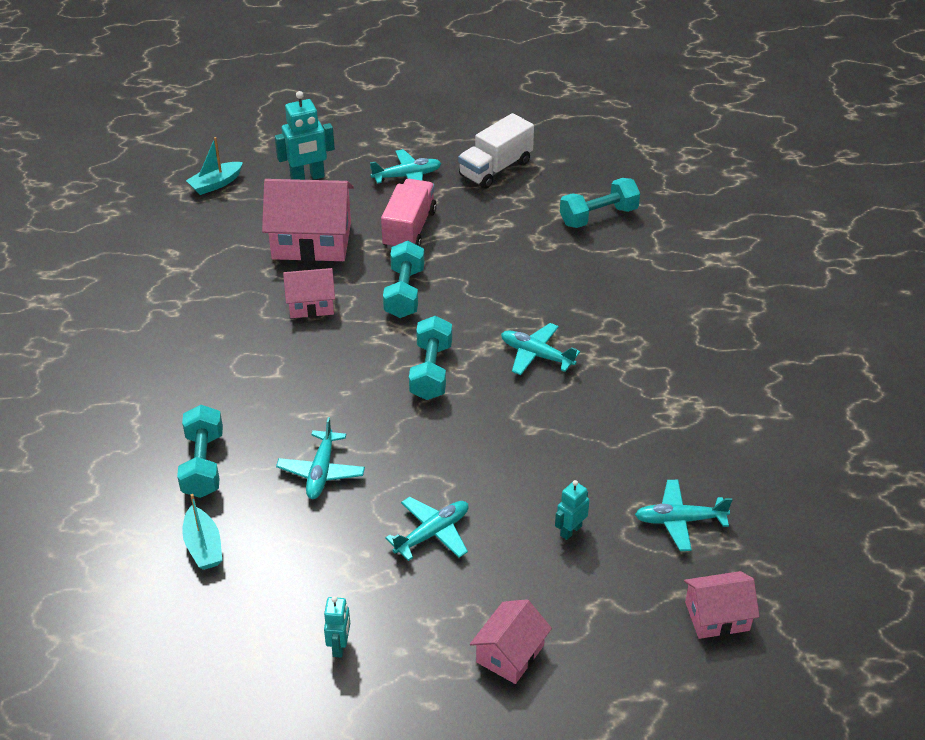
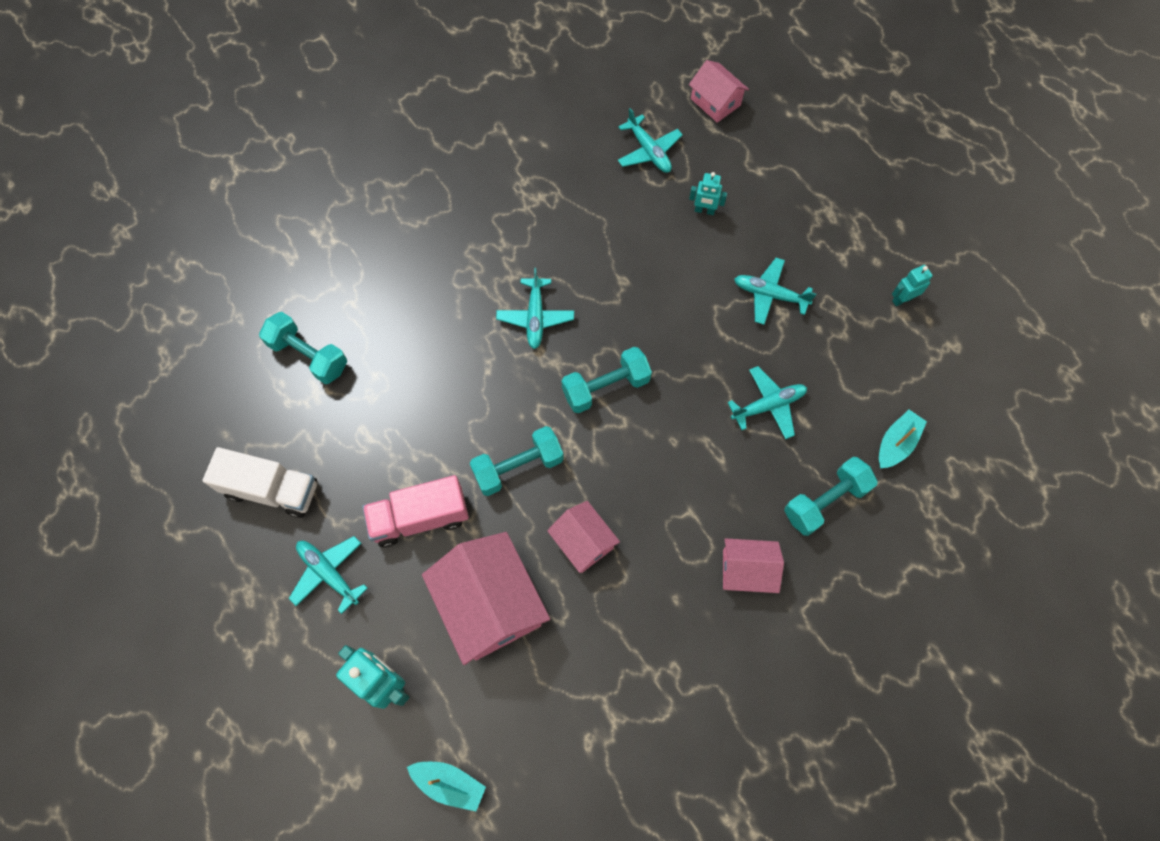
camera: 120 degrees left, 25 degrees up
(510, 653) = (830, 199): pink house -> pink house (746, 570)

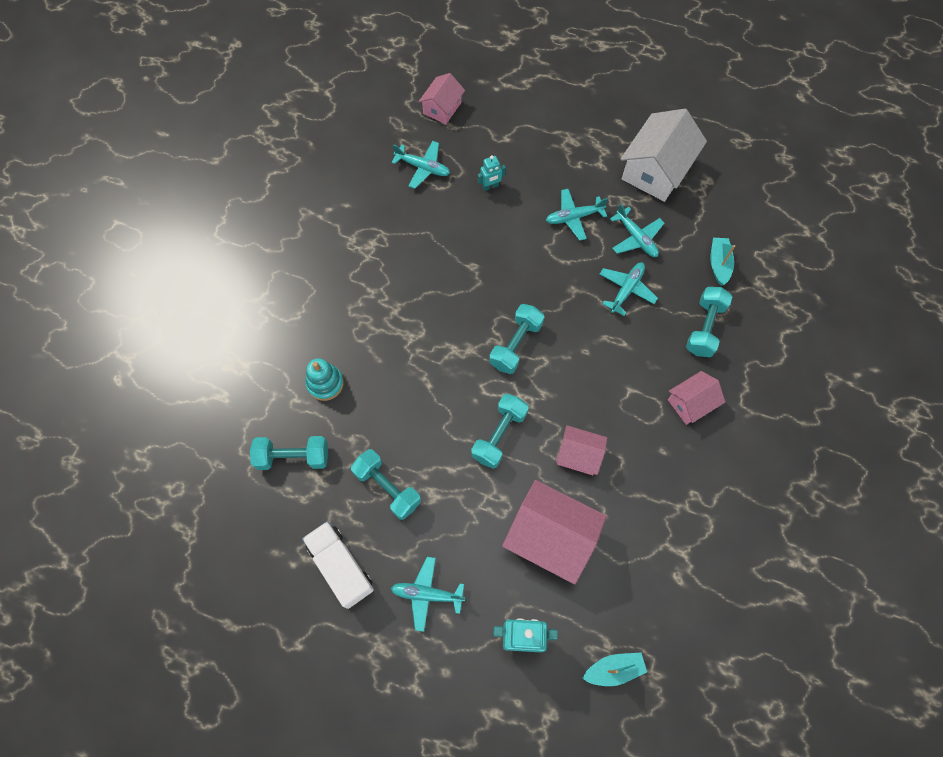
camera: 35 degrees left, 0 degrees up
(271, 489) = (341, 567): white truck -> white truck turned 105 degrees counterclockwise
(371, 444) = (387, 488): none -> turquoise dumbbell
(391, 305) = (325, 383): none -> turquoise stacking toy
(420, 517) = (460, 513): pink truck -> none
(535, 317) = (433, 328): turquoise plane -> turquoise plane (636, 238)
(715, 102) = (442, 108): pink house -> pink house turned 75 degrees counterclockwise
(902, 299) = (656, 170): turquoise robot -> white house

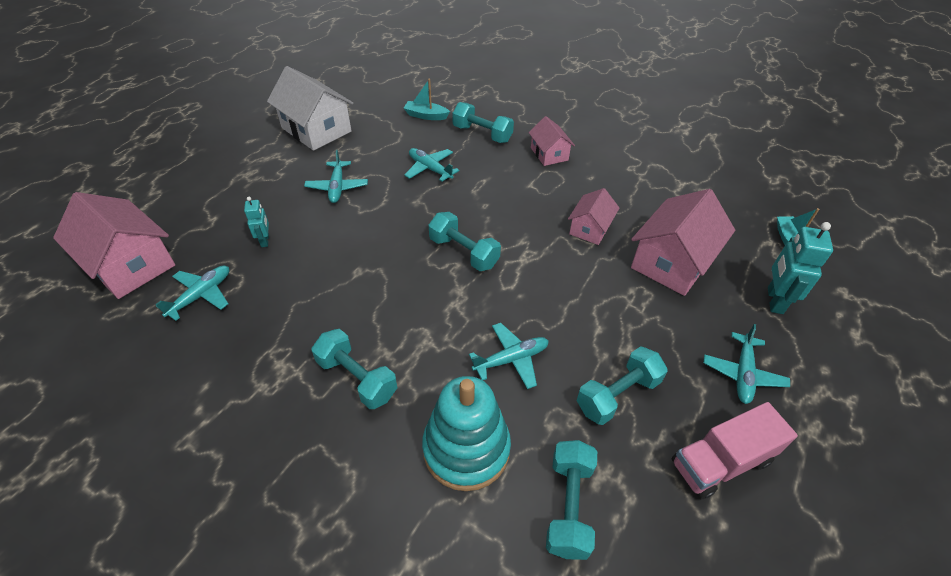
camera: 80 degrees left, 20 degrees down
(325, 383) = (466, 449): turquoise stacking toy -> turquoise stacking toy, size x1.68
(341, 567) = (720, 462): white truck -> pink truck
(442, 108) = (130, 264): pink house -> pink house, size x1.77
(499, 435) = (563, 282): turquoise dumbbell -> turquoise dumbbell (357, 378)
(636, 238) = (380, 153): turquoise plane -> turquoise plane (511, 359)

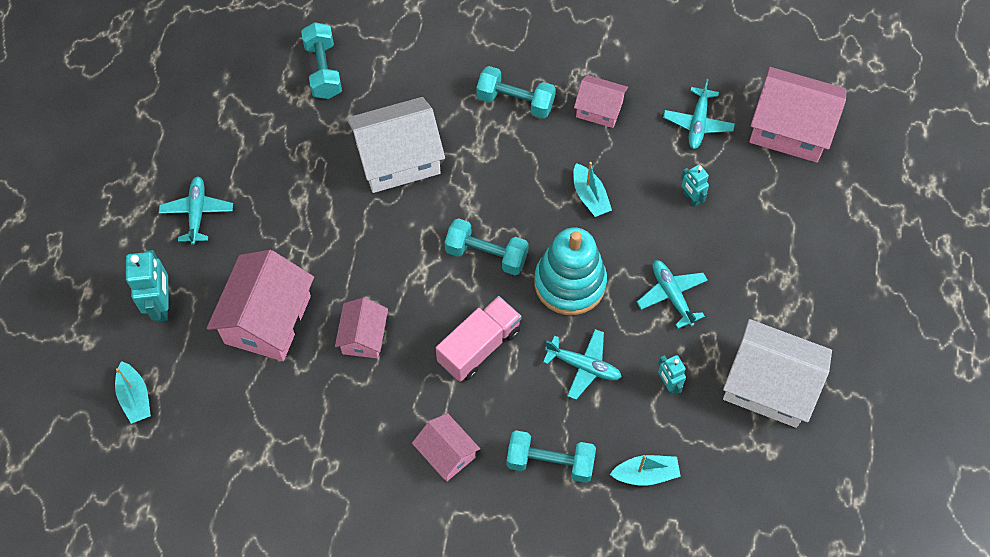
camera: 160 degrees right, 15 degrees up
(279, 340) = (599, 109): none -> pink house
(347, 267) = (590, 196): none -> turquoise boat
(380, 146) = (668, 384): none -> turquoise robot
(466, 449) = (407, 81): turquoise stacking toy -> turquoise stacking toy (570, 283)
(511, 359) = (398, 159): turquoise plane -> white house
(617, 395) = (302, 158): turquoise dumbbell -> none
(720, 462) = (217, 133): pink truck -> pink truck (479, 347)

